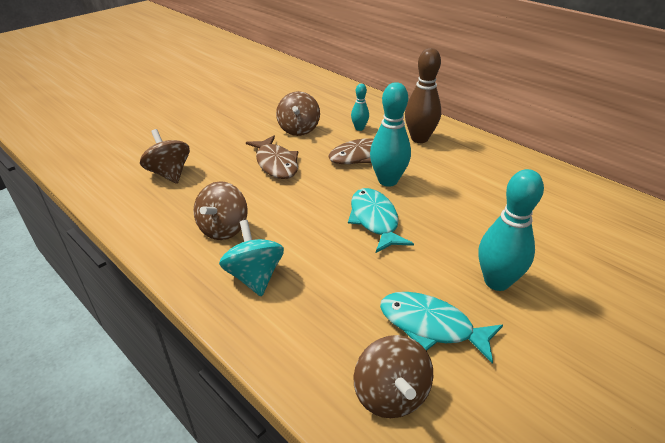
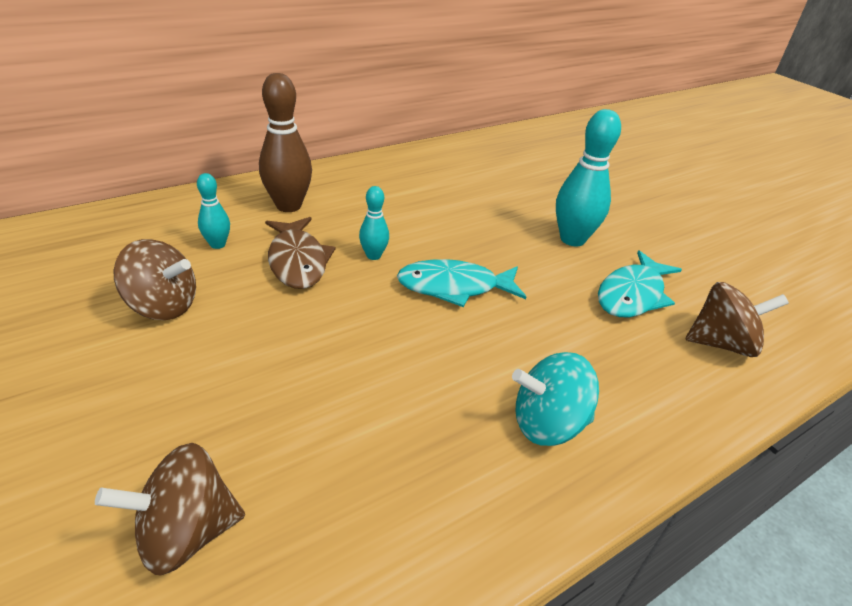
camera: 80 degrees left, 0 degrees up
(224, 228) = (425, 449): brown spinning top -> none
(276, 164) = (260, 354): brown fish -> none
(388, 181) = (373, 256): turquoise bowling pin -> turquoise bowling pin, size x0.53

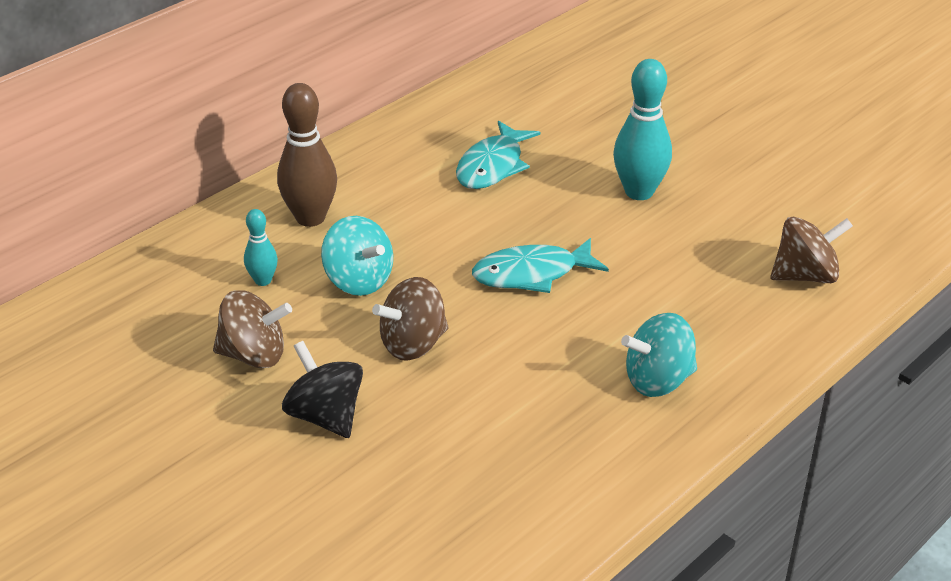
camera: 10 degrees left, 0 degrees up
(186, 383) = (325, 416): none -> black spinning top
(186, 532) = (400, 516): brown spinning top -> brown spinning top (413, 344)
(298, 261) = (358, 281): brown fish -> turquoise spinning top
(373, 256) = (434, 257): turquoise bowling pin -> none
(632, 295) = (713, 243): turquoise fish -> turquoise fish (492, 166)

